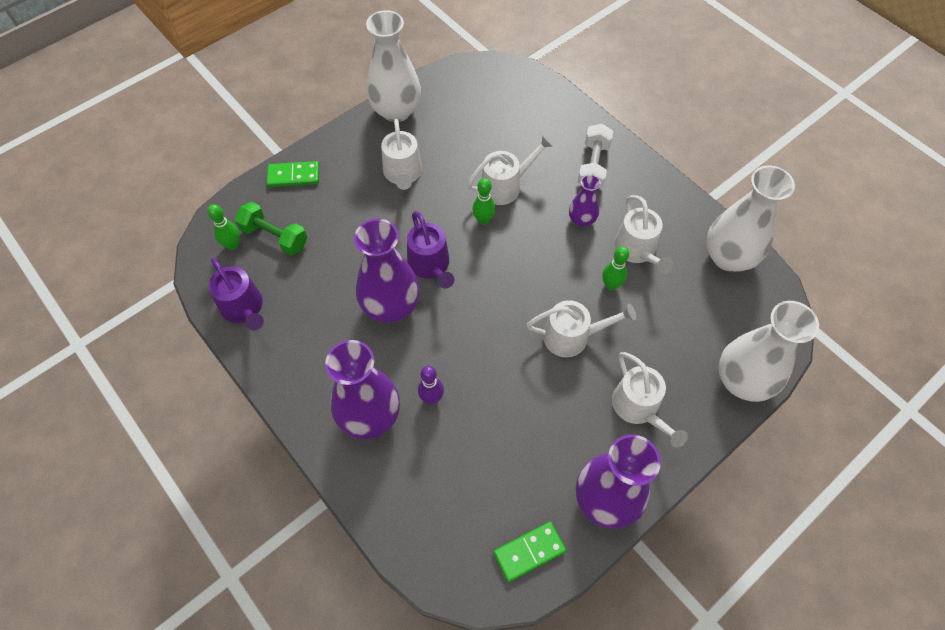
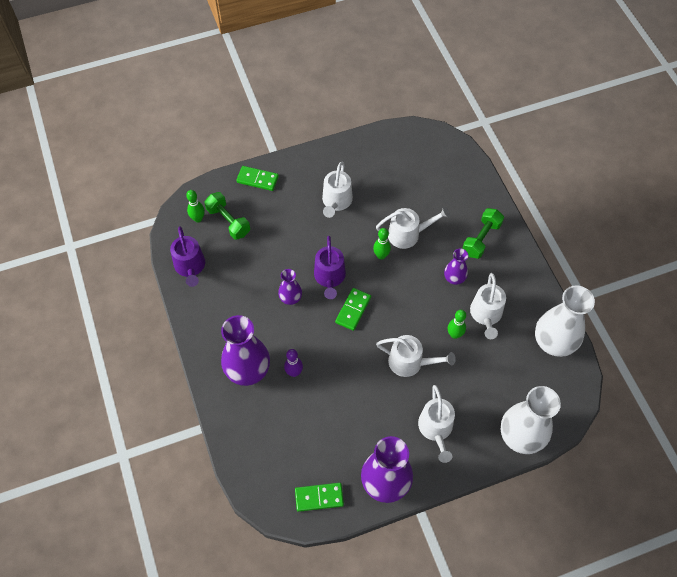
camera: 20 degrees right, 0 degrees up
(391, 306) = (290, 298): purple vase -> purple vase, size x0.52
(396, 111) = (350, 150): white vase -> none
(476, 295) = (353, 310): none -> green domino
(593, 166) = (481, 239): white dumbbell -> green dumbbell

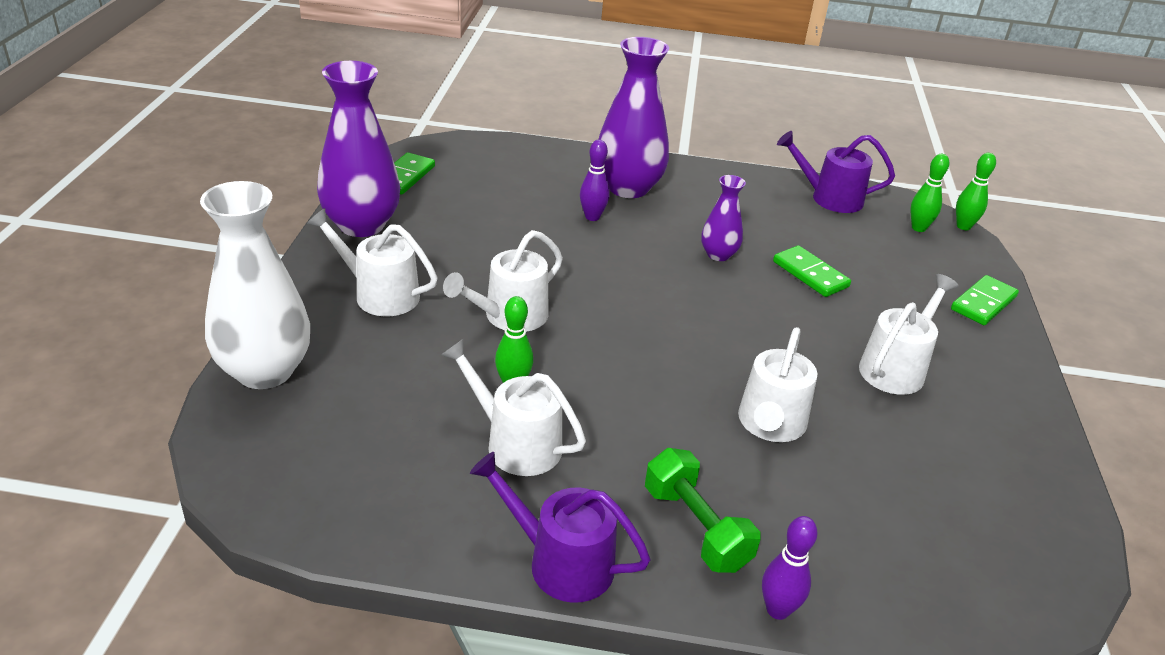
camera: 115 degrees right, 25 degrees down
(228, 221) = (900, 250): green dumbbell -> none
(329, 277) = (732, 301): purple watering can -> purple watering can (561, 562)
(336, 201) = (896, 368): white watering can -> white watering can turned 90 degrees clockwise
(353, 310) = (652, 300): green domino -> green domino (810, 274)
(381, 255) = (741, 371): green bowling pin -> green bowling pin (963, 226)
(454, 278) = (627, 440): purple vase -> none
(497, 204) = (777, 610): none -> purple bowling pin
(553, 342) = (372, 509): white vase -> none

